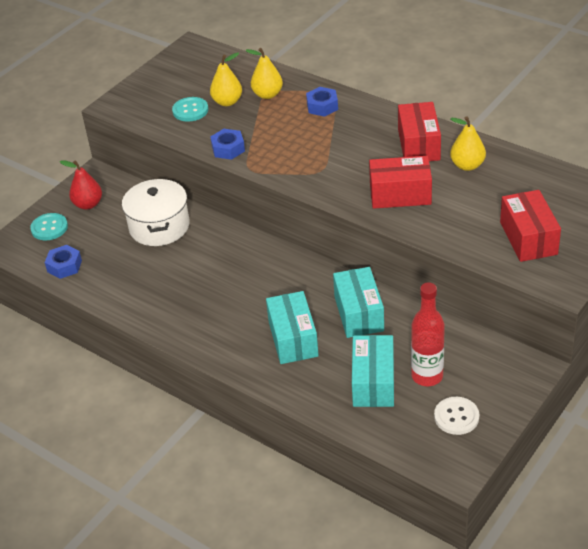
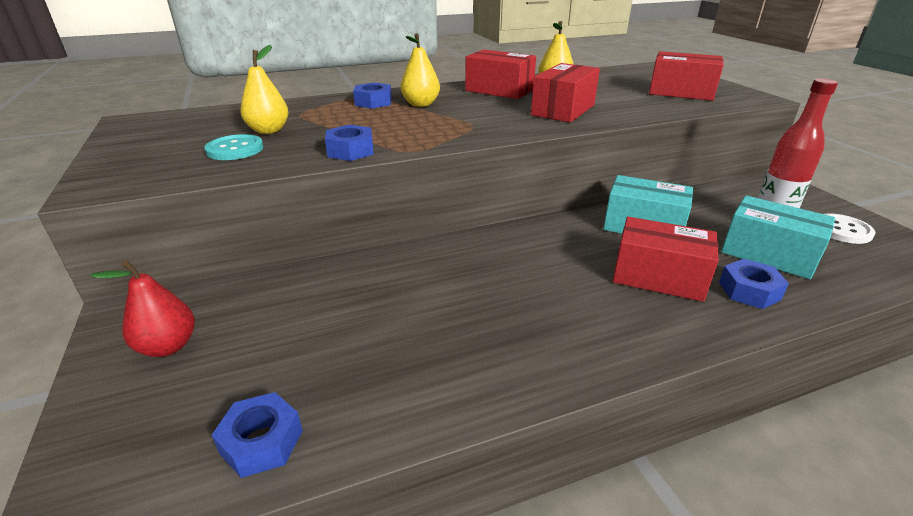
camera: 60 degrees left, 10 degrees down
(49, 228) = (137, 419): turquoise button -> none
(159, 226) = (326, 298): white pot -> none
(267, 94) = (303, 114): yellow pear -> yellow pear (421, 104)
(293, 339) = (658, 277): turquoise box -> red box
(311, 381) = (749, 291): none -> blue nut

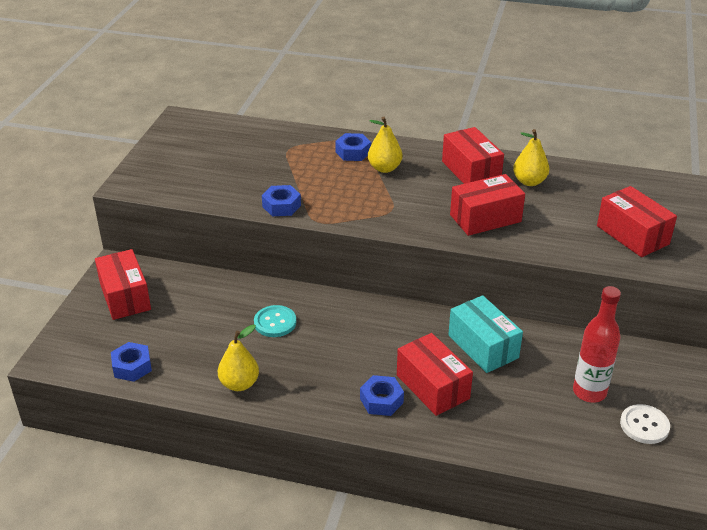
camera: 35 degrees right, 5 degrees up
(168, 346) = (125, 297): red pear -> red box
(235, 149) = (217, 177): turquoise button -> turquoise button (275, 322)
(268, 130) = (252, 163): yellow pear -> yellow pear (239, 384)
(749, 291) = (479, 425): blue nut -> blue nut (381, 400)
(768, 254) = (542, 411): turquoise box -> none

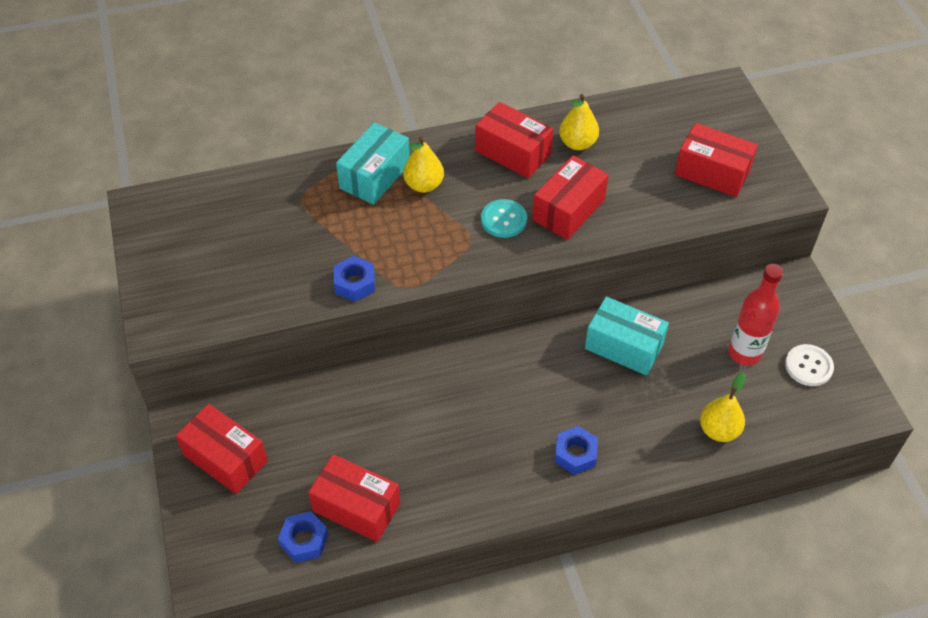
camera: 30 degrees left, 15 degrees up
(239, 384) = (429, 504): yellow pear -> yellow pear (718, 430)
(275, 322) = (409, 414): turquoise button -> turquoise button (503, 220)
(353, 152) = (375, 176): blue nut -> turquoise box
(432, 387) = (610, 415): red box -> red box (356, 507)

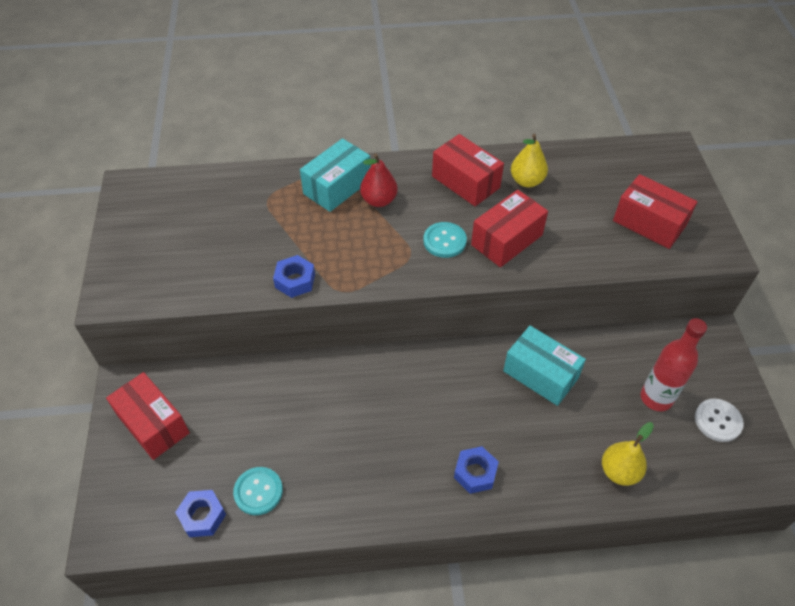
camera: 10 degrees right, 0 degrees up
(356, 507) = (258, 491): red box -> turquoise button
(424, 185) = (379, 200): yellow pear -> red pear

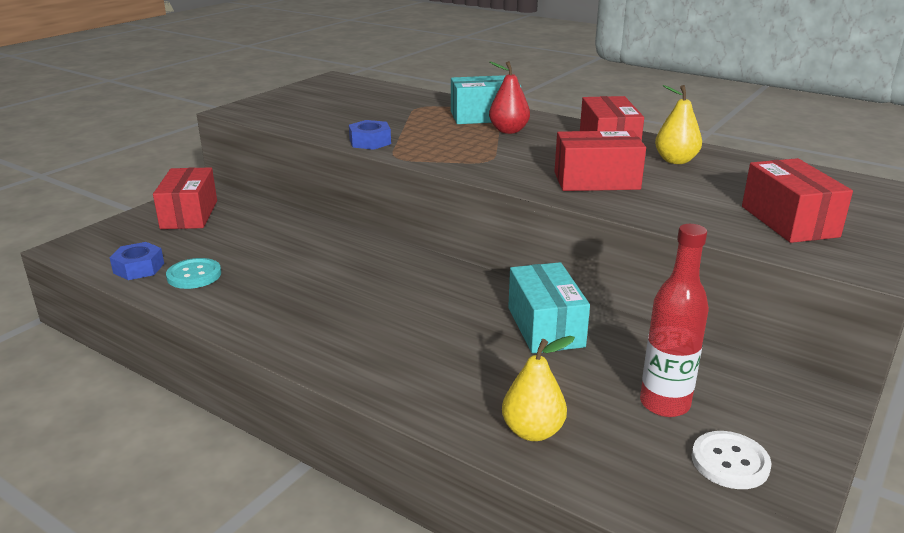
camera: 40 degrees right, 25 degrees down
(444, 241) = (532, 163): turquoise button -> none
(475, 473) = (377, 353): blue nut -> none

